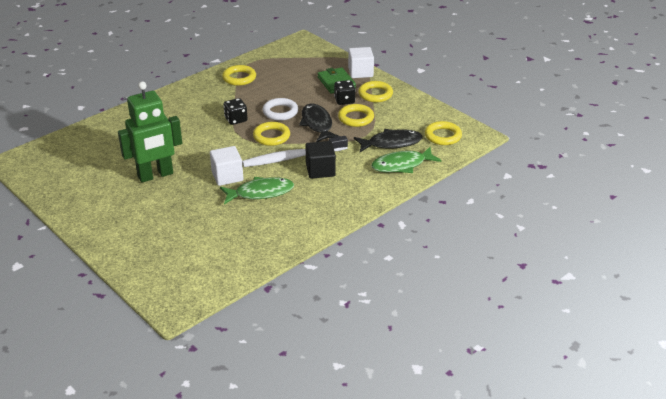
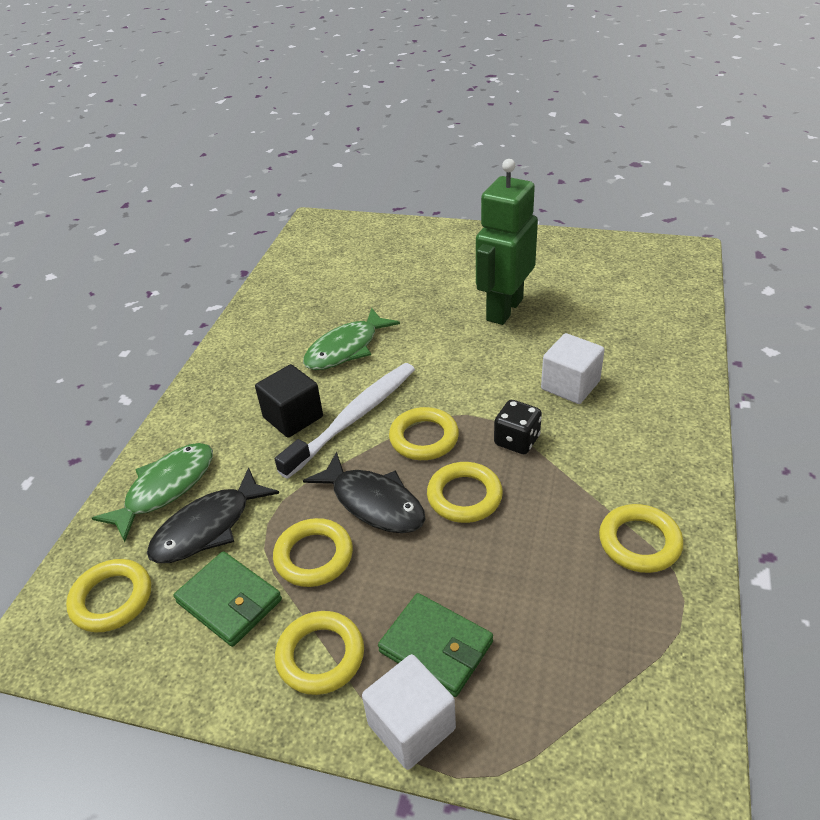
camera: 150 degrees right, 5 degrees up
(227, 176) = (414, 349): white cube -> white cube (570, 385)
(280, 112) = (464, 496): white ring -> yellow ring
(344, 100) = (372, 595): black dice -> none
(397, 118) = (229, 601): none -> green wallet

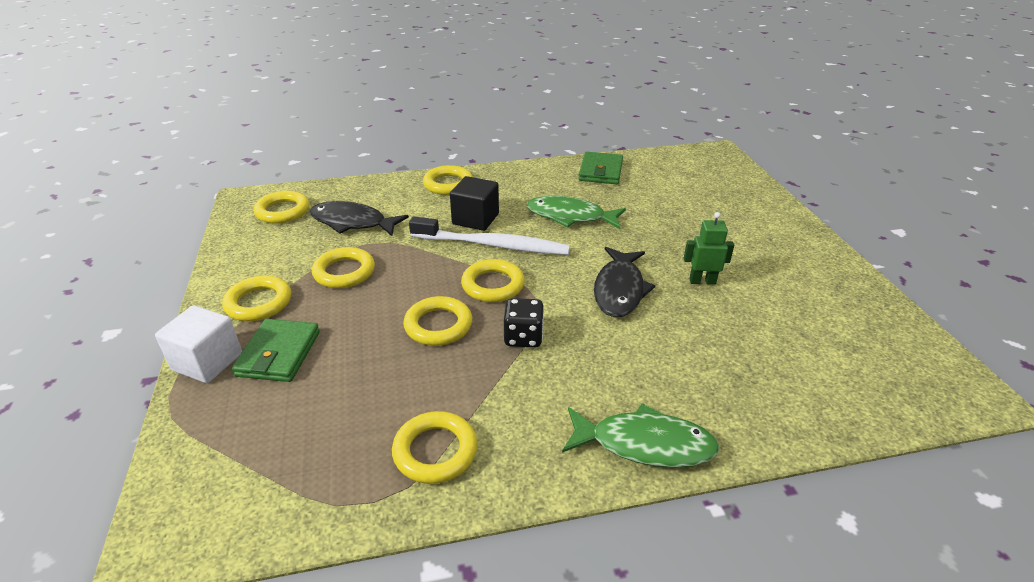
camera: 60 degrees right, 5 degrees down
(165, 488) = (378, 196): green fish -> green fish (644, 444)
(197, 419) = (448, 184): none -> yellow ring
(229, 601) = (294, 252): green wallet -> green wallet (601, 171)
(373, 503) = (408, 282): black fish -> black fish (619, 289)
(504, 309) = (702, 281): green robot -> green robot, size x0.47
(570, 385) = (625, 352): white cube -> none

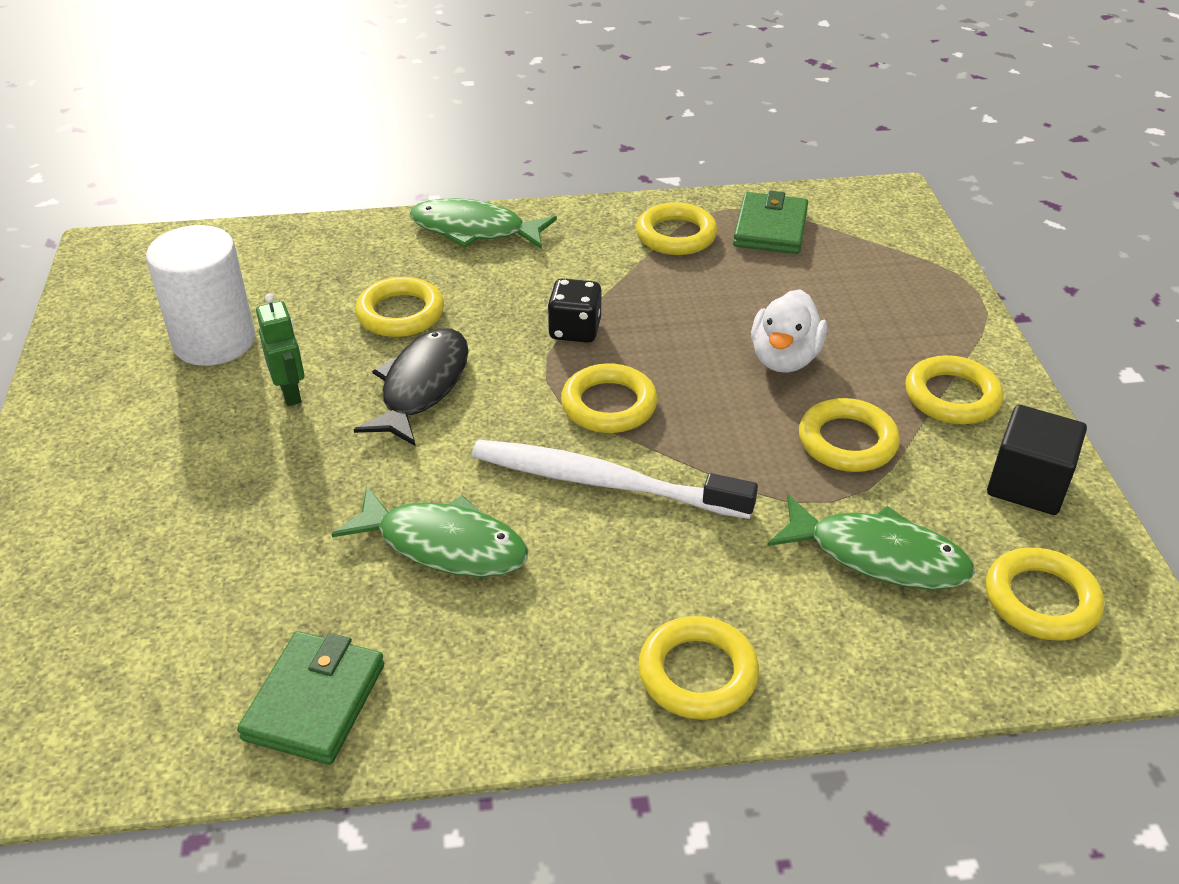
camera: 175 degrees left, 5 degrees up
(207, 362) = (963, 323): white cube -> none
(279, 354) = (880, 327): green wallet -> green wallet (770, 228)
(353, 222) = (878, 556): black fish -> green fish
(366, 323) = (784, 359): none -> white duck
(438, 325) = (686, 351): yellow ring -> yellow ring (400, 313)
(475, 219) = (633, 550): black cube -> black cube (1027, 484)
(702, 281) = (291, 393): green robot -> green robot turned 120 degrees counterclockwise
(786, 313) = (214, 341): none -> white cylinder

